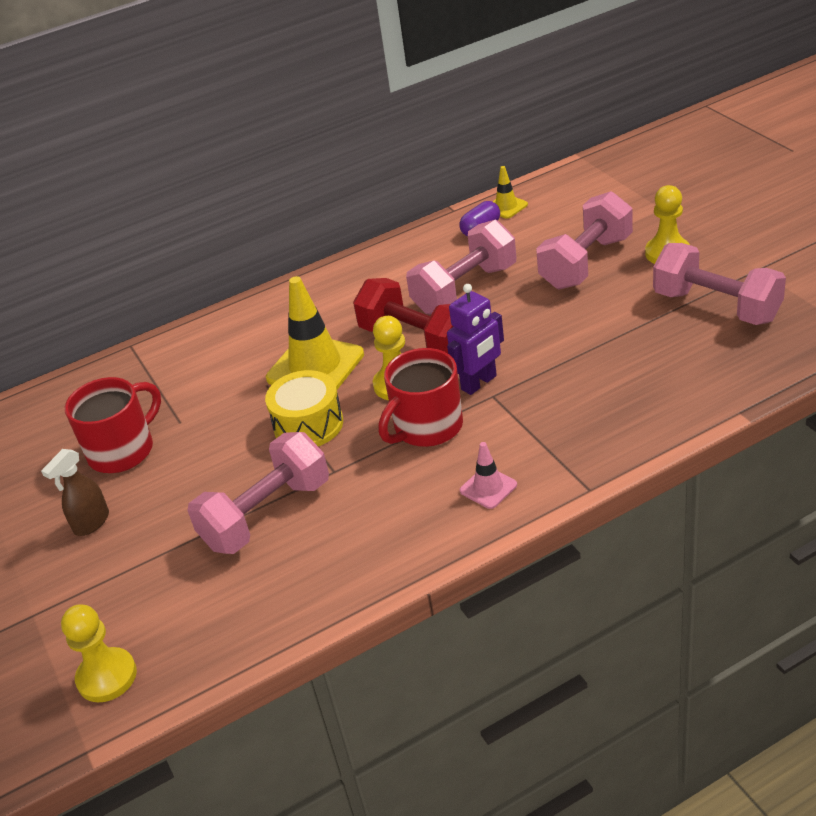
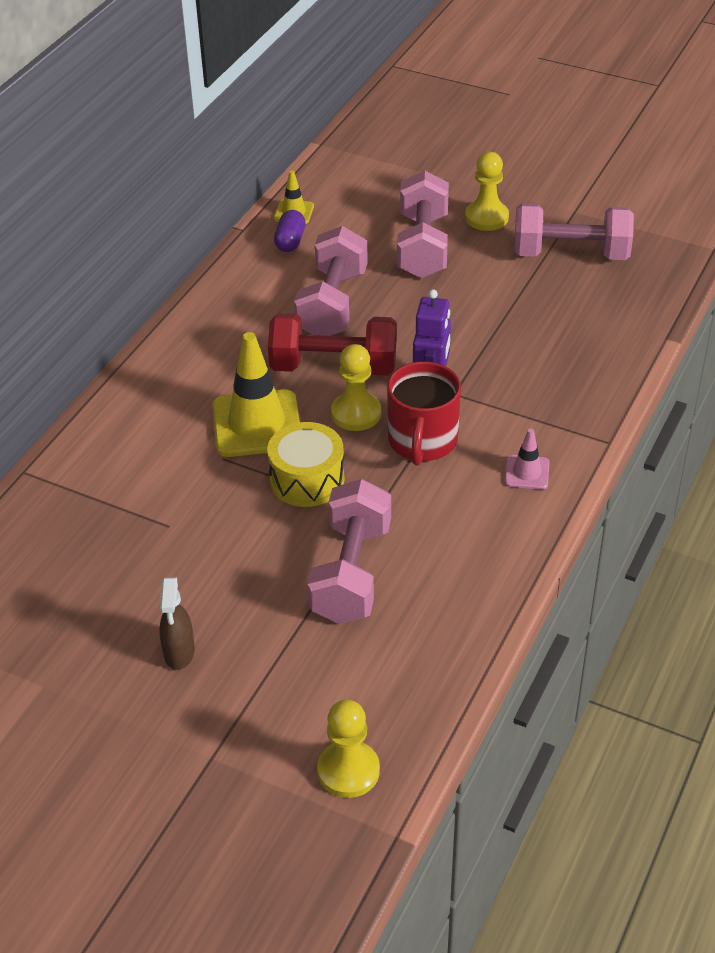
camera: 40 degrees left, 5 degrees up
(123, 450) = (136, 575): red mug -> none

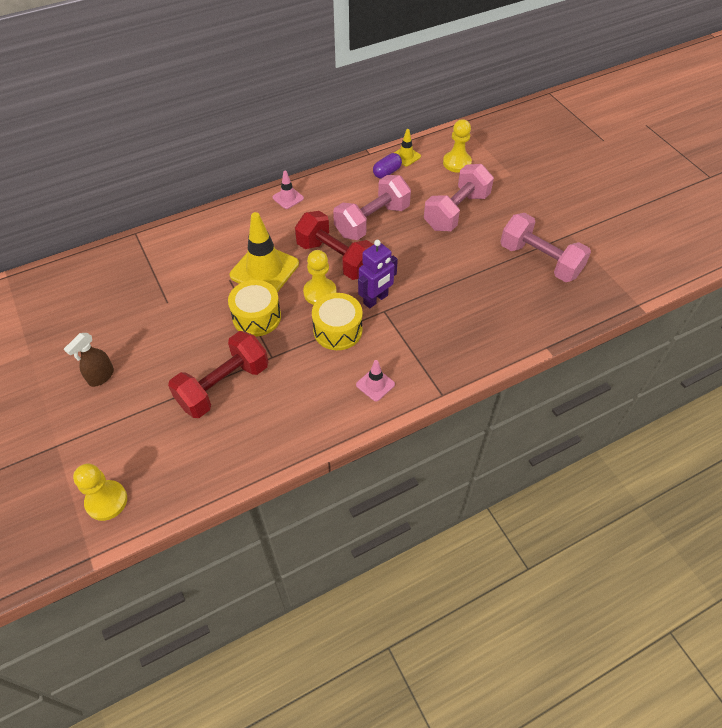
camera: 35 degrees right, 10 degrees up
(193, 329) = (288, 198): none -> pink traffic cone
(351, 573) = (223, 386): pink dumbbell -> red dumbbell
(422, 441) = (337, 330): red mug -> yellow drum
(486, 217) = (511, 212): yellow pawn -> yellow pawn (457, 163)

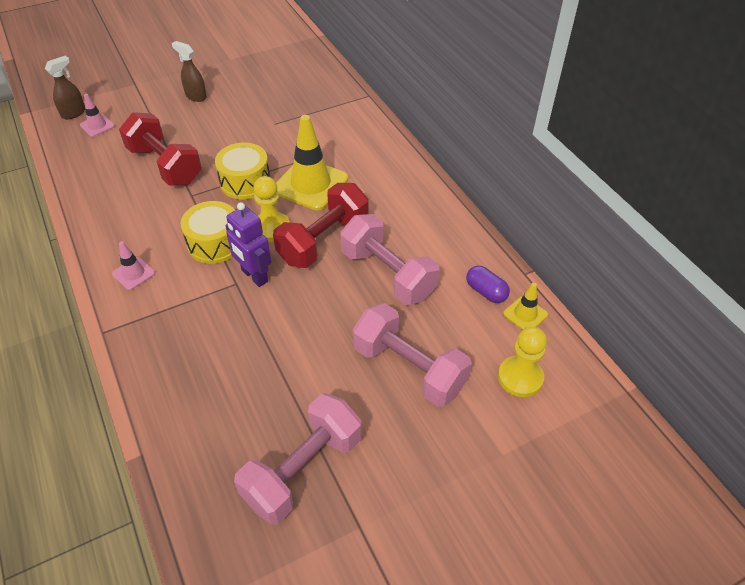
camera: 90 degrees right, 5 degrees down
(106, 501) = (74, 113): yellow pawn -> brown spray bottle
(288, 198) = (427, 198): pink traffic cone -> pink traffic cone (97, 126)

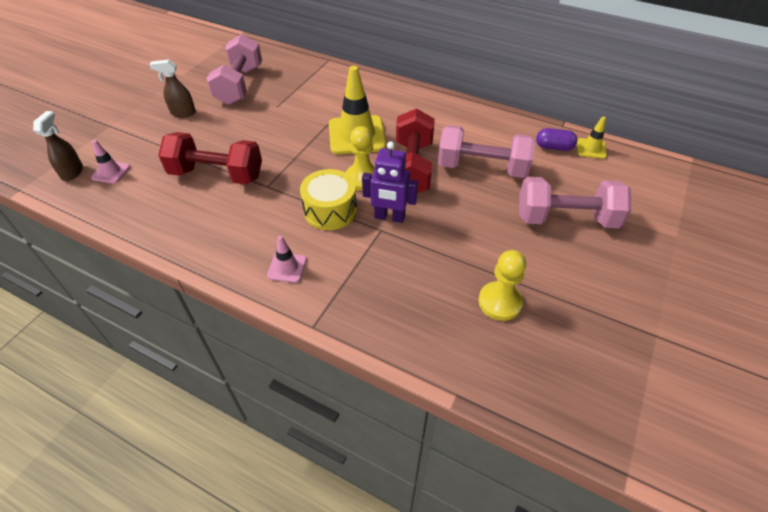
camera: 35 degrees left, 0 degrees up
(245, 182) = (302, 156): yellow drum -> none
(303, 470) = (580, 324): pink dumbbell -> pink dumbbell (239, 85)
(520, 377) = (632, 187): yellow pawn -> yellow pawn (499, 302)

